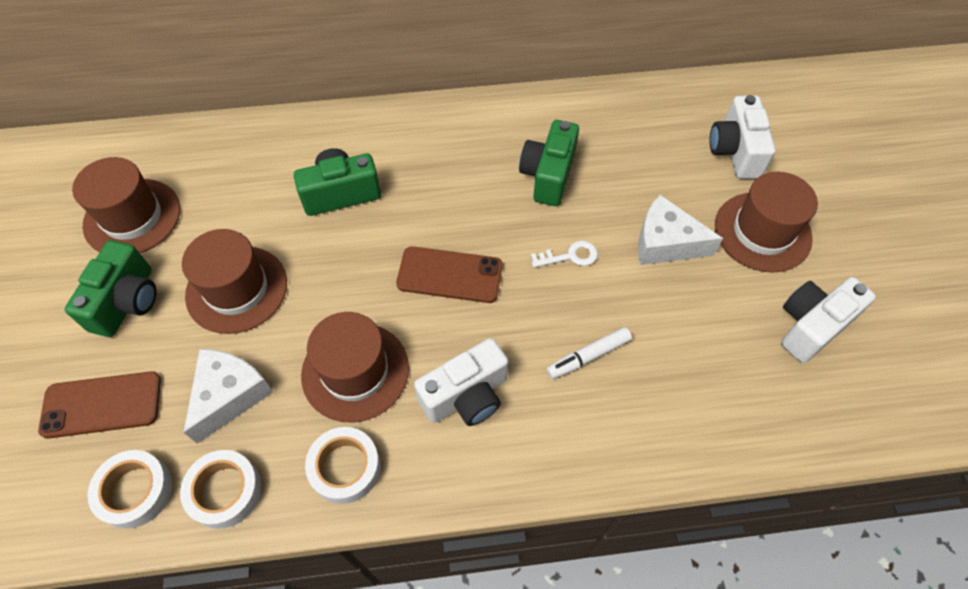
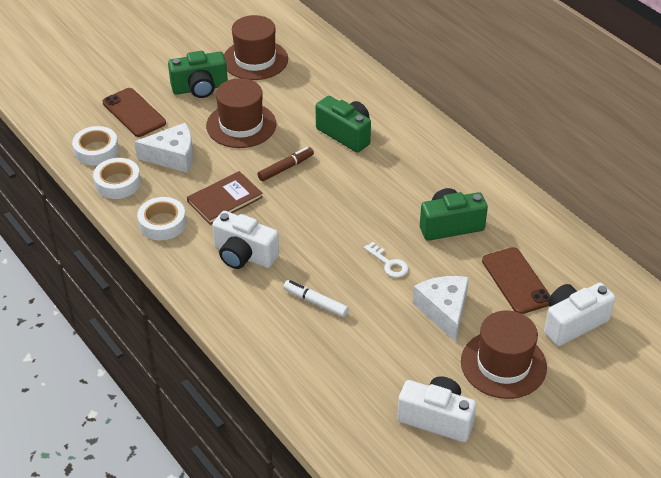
camera: 60 degrees right, 15 degrees down
(350, 279) = (286, 168): none -> brown marker
(355, 371) = (225, 199): brown hat -> brown book
(450, 275) = (325, 211): brown phone -> brown phone (516, 281)

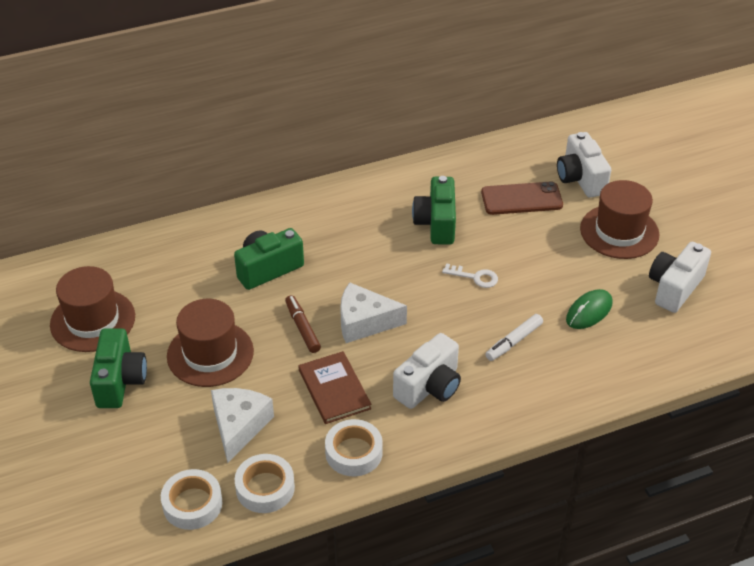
camera: 75 degrees left, 0 degrees up
(134, 113) = (135, 455): brown phone -> none
(375, 352) = (589, 311): none -> green mouse
(389, 263) = (475, 277): white key -> white key turned 45 degrees clockwise
(444, 310) = (547, 253): white cheese -> white cheese (364, 322)

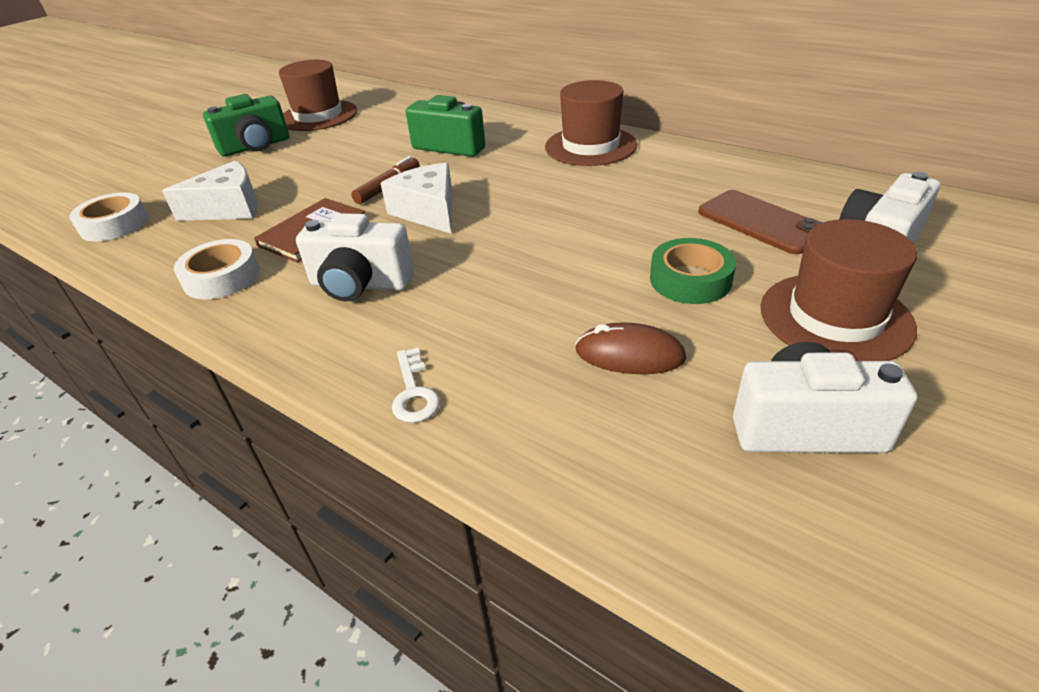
camera: 60 degrees right, 5 degrees down
(210, 353) = (316, 164): brown hat -> brown hat (590, 146)
(265, 488) = (147, 249): white tape -> none
(436, 223) = (631, 191): green camera -> none
(475, 277) = (578, 244): white key -> white key (414, 392)
(514, 342) = (496, 313): white marker -> none
(549, 256) = (690, 280): none -> green tape
(589, 311) = (629, 354): green mouse -> brown mouse

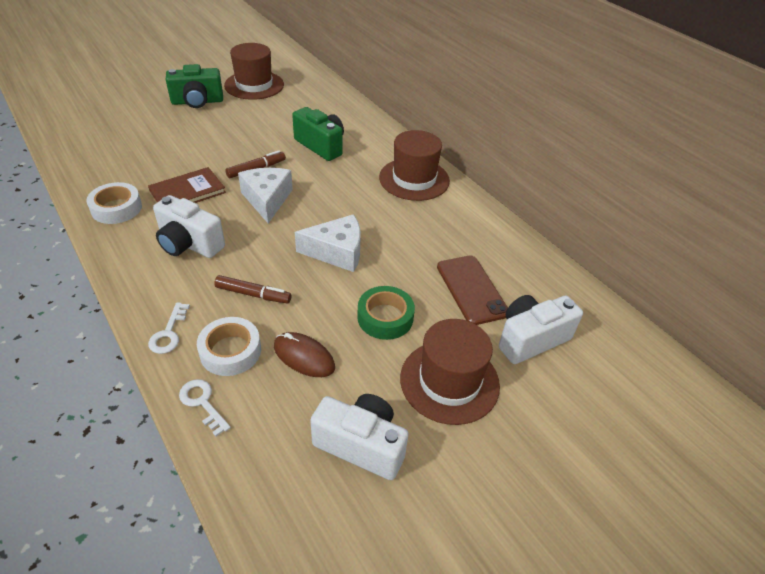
camera: 15 degrees right, 5 degrees up
(114, 224) = (80, 142): white tape -> white tape (230, 351)
(229, 208) = (151, 152): white cheese -> white cheese (337, 252)
(497, 310) = (253, 294): none -> brown marker
(537, 460) = (202, 403): none -> white key

